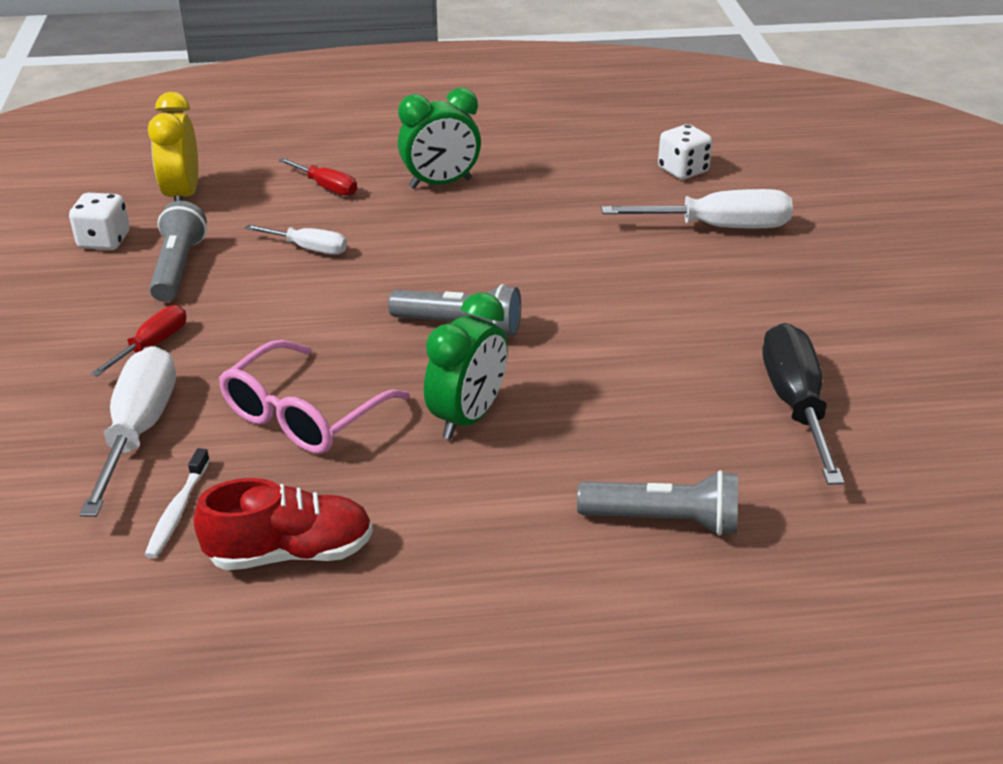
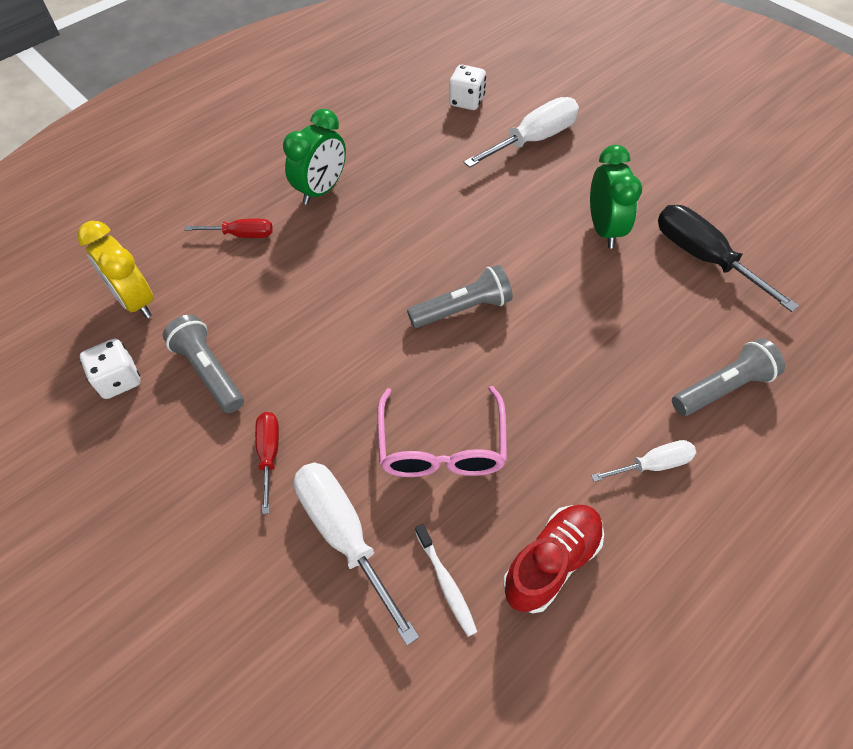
camera: 35 degrees left, 20 degrees up
(309, 249) = (290, 299): white screwdriver -> white screwdriver (653, 465)
(468, 417) = (543, 381): green clock -> green clock (604, 229)

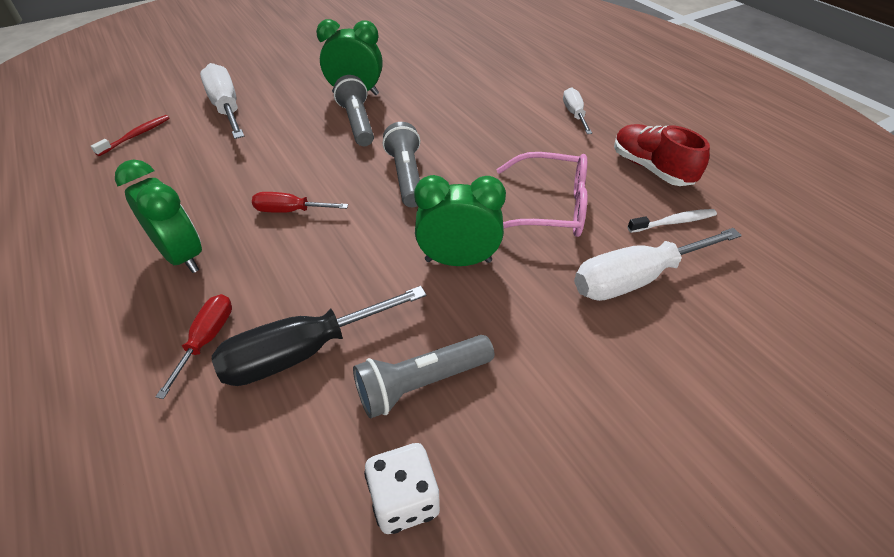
camera: 80 degrees left, 10 degrees down
(135, 301) = (261, 479): yellow clock -> none
(269, 454) = (545, 329): red screwdriver -> red screwdriver (290, 211)
(346, 374) = (458, 260): none -> green clock
(466, 101) = (136, 135): white dice -> red toothbrush
(703, 257) = (405, 62): black screwdriver -> black screwdriver (303, 352)
(722, 388) = (518, 78): grey flashlight -> grey flashlight (357, 123)

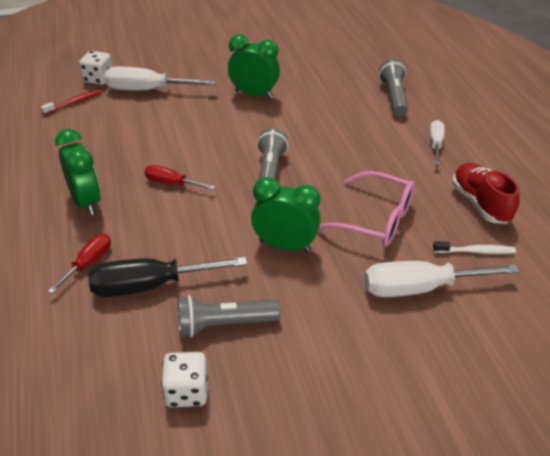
camera: 15 degrees right, 5 degrees down
(161, 104) = (98, 79): none -> white dice
(226, 108) = (147, 90): white screwdriver -> white screwdriver turned 75 degrees counterclockwise
(357, 123) = (246, 120): grey flashlight -> grey flashlight (393, 97)

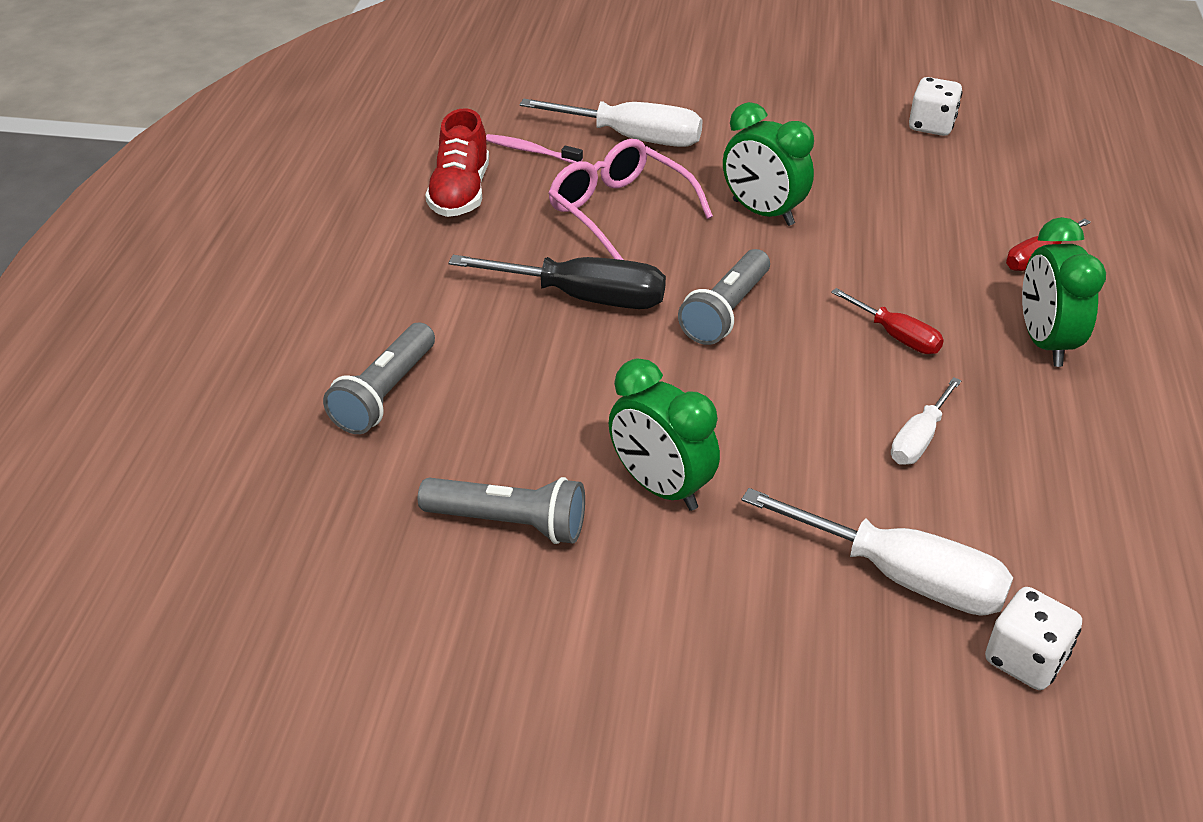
camera: 155 degrees left, 0 degrees up
(74, 102) = (1083, 588): red toothbrush -> none
(150, 285) = (955, 215): black screwdriver -> black screwdriver (584, 298)
(224, 324) = (875, 161): grey flashlight -> grey flashlight (509, 523)
(435, 144) = (419, 285): white screwdriver -> white screwdriver (919, 439)
(476, 251) = (530, 151): white toothbrush -> pink toothbrush

